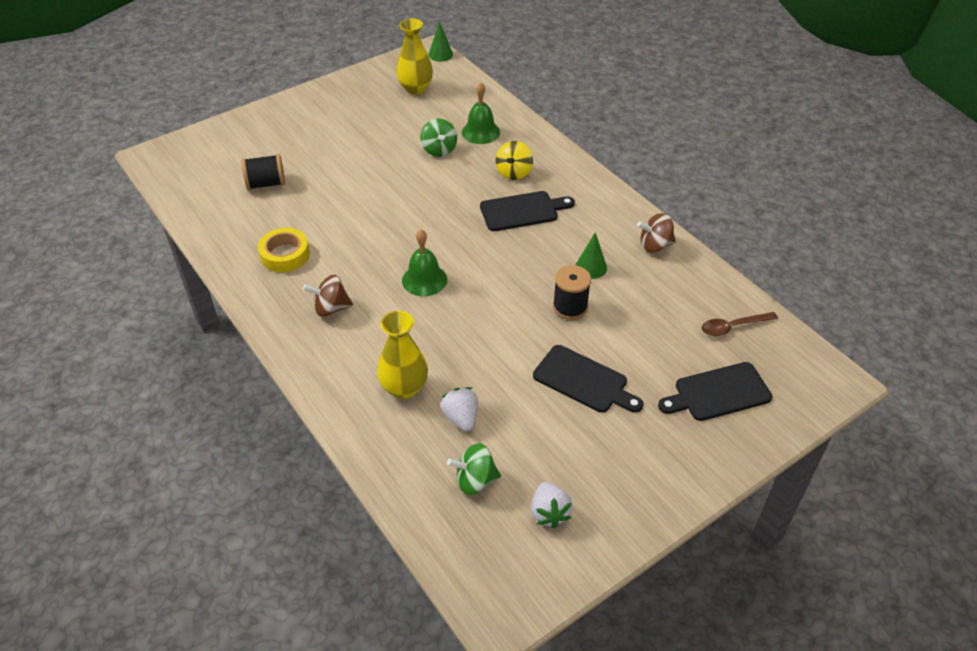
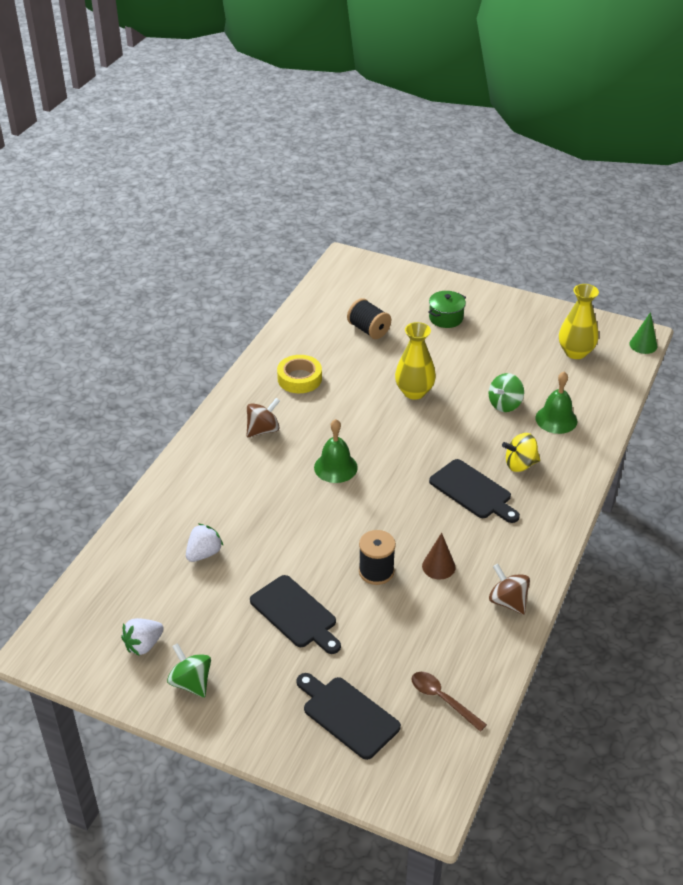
camera: 60 degrees right, 5 degrees down
(301, 134) = (446, 318): none -> green pot
(331, 308) = (263, 430): brown spinning top -> brown spinning top turned 90 degrees clockwise
(404, 387) = (212, 507): yellow vase -> yellow vase (414, 392)
(475, 480) = (148, 588): green spinning top -> green spinning top (191, 682)
(584, 381) = (295, 614): black cutting board -> black cutting board turned 45 degrees counterclockwise
(591, 267) = (438, 566): green cone -> brown cone

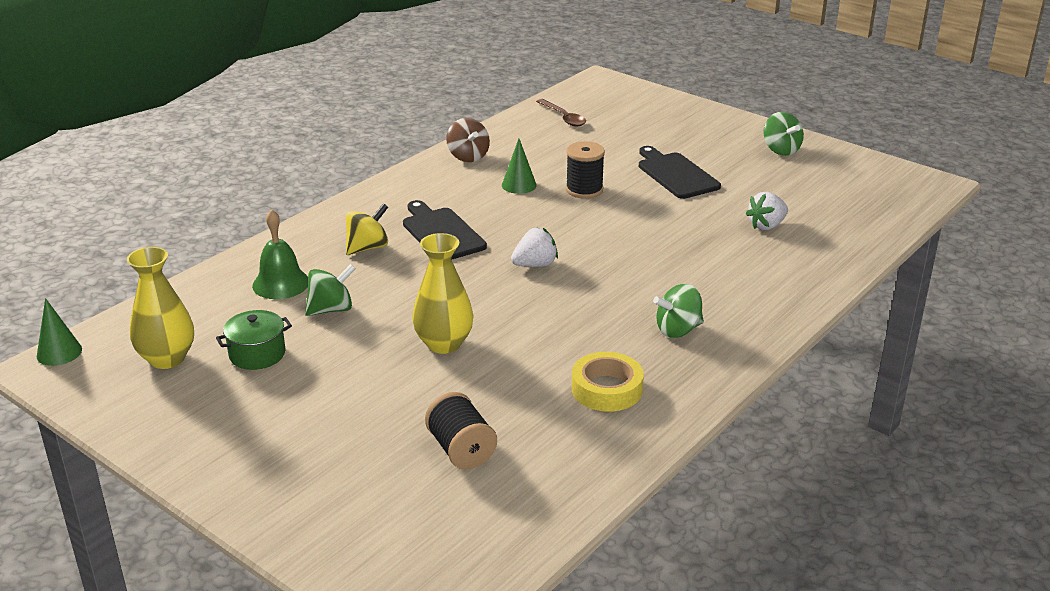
camera: 165 degrees left, 10 degrees down
(143, 645) = (827, 175): white strawberry -> white strawberry (535, 265)
(263, 430) = (678, 330): brown spinning top -> green spinning top
(335, 467) = (593, 276): green bell -> none
(348, 715) = (646, 120): black cutting board -> none
(438, 566) = (519, 185): brown cone -> green cone
(446, 318) = (317, 448): green pot -> green pot (257, 354)
(520, 464) = (367, 247): yellow spinning top -> yellow spinning top turned 45 degrees counterclockwise

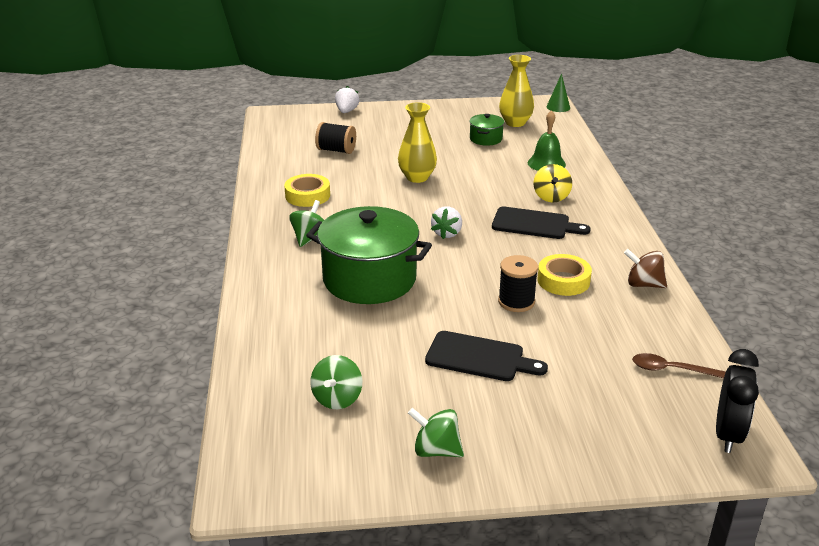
camera: 135 degrees right, 0 degrees up
(331, 309) = (498, 165): green spinning top -> green spinning top (337, 399)
(519, 185) = (563, 280): green cone -> yellow tape
(597, 89) = (728, 435): none -> black clock
(676, 261) = (369, 279): none -> green pot
(766, 225) = (344, 343): white strawberry -> white strawberry (346, 111)

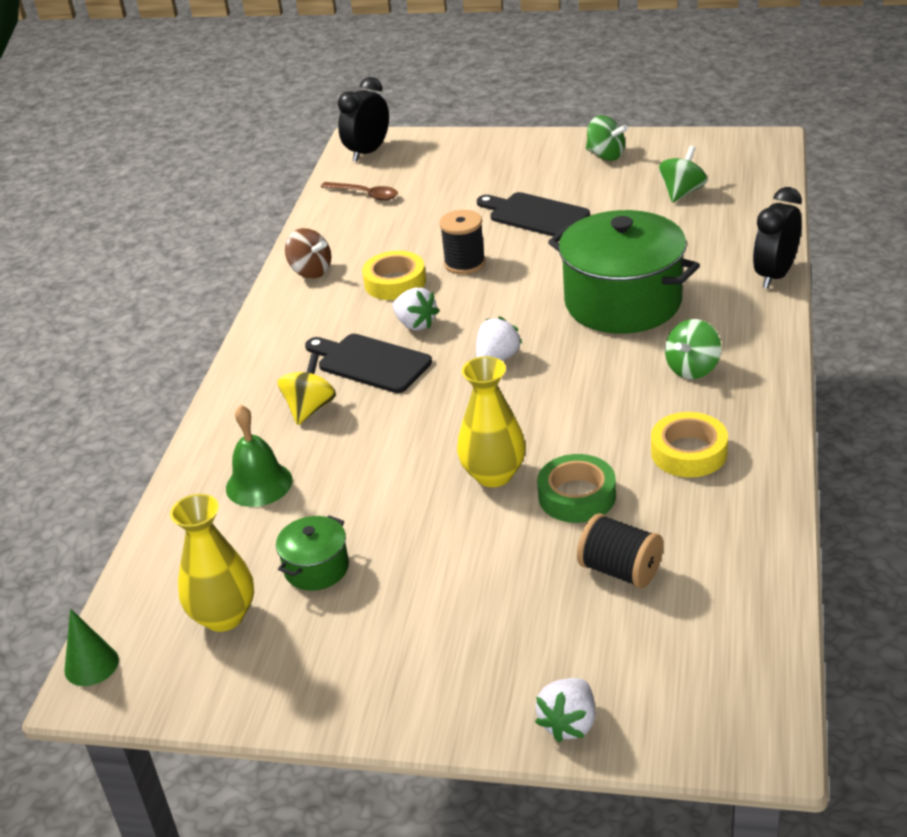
camera: 160 degrees left, 5 degrees up
(247, 312) = (775, 275): none -> black clock
(367, 173) = (577, 496): none -> green tape
(522, 251) = (415, 324): none -> white strawberry

